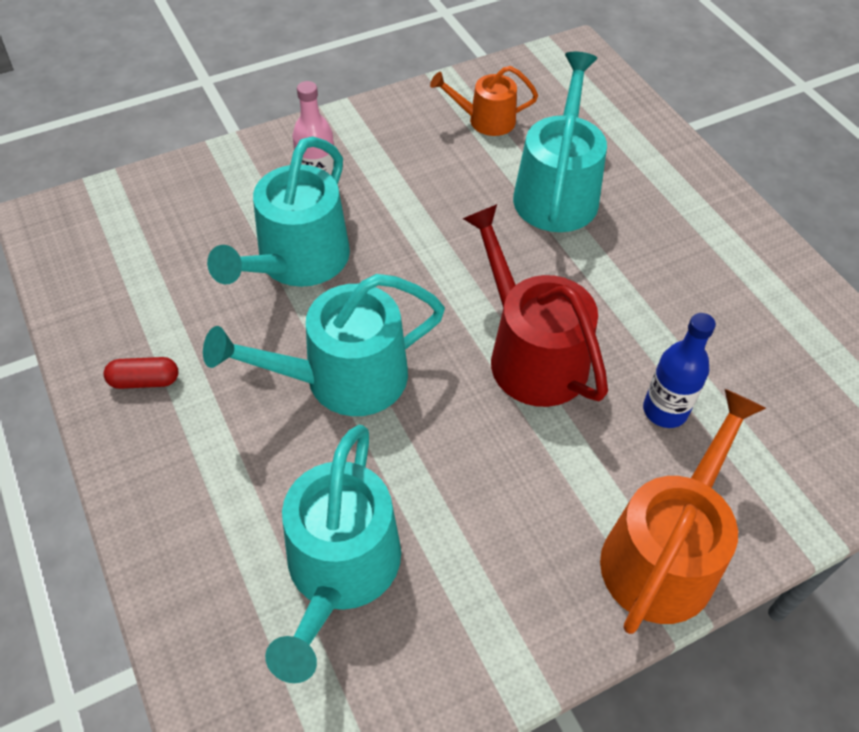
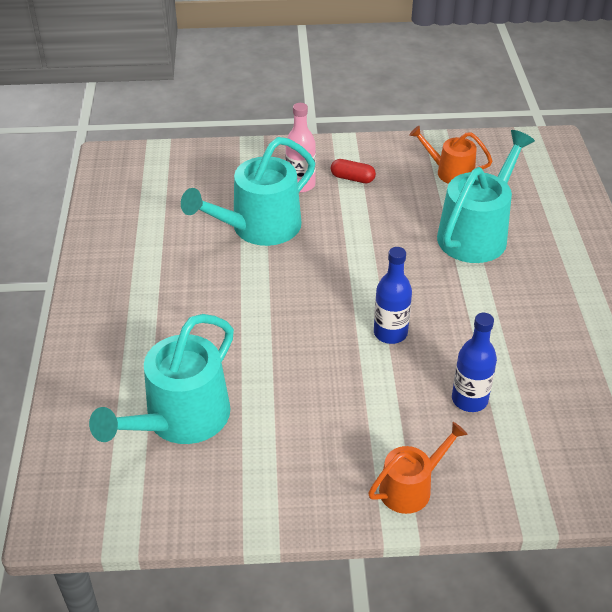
camera: 25 degrees right, 10 degrees down
(144, 381) = (120, 270): red capsule -> red capsule (352, 178)
(343, 378) = (248, 308): turquoise watering can -> none
(531, 354) = (390, 333): red watering can -> blue bottle
(664, 553) = (410, 487): orange watering can -> orange watering can, size x0.58

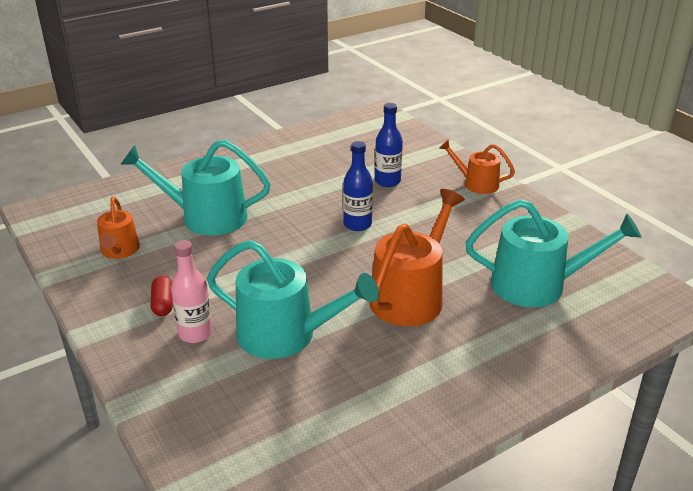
camera: 120 degrees left, 10 degrees down
(244, 318) = (410, 296): none -> orange watering can

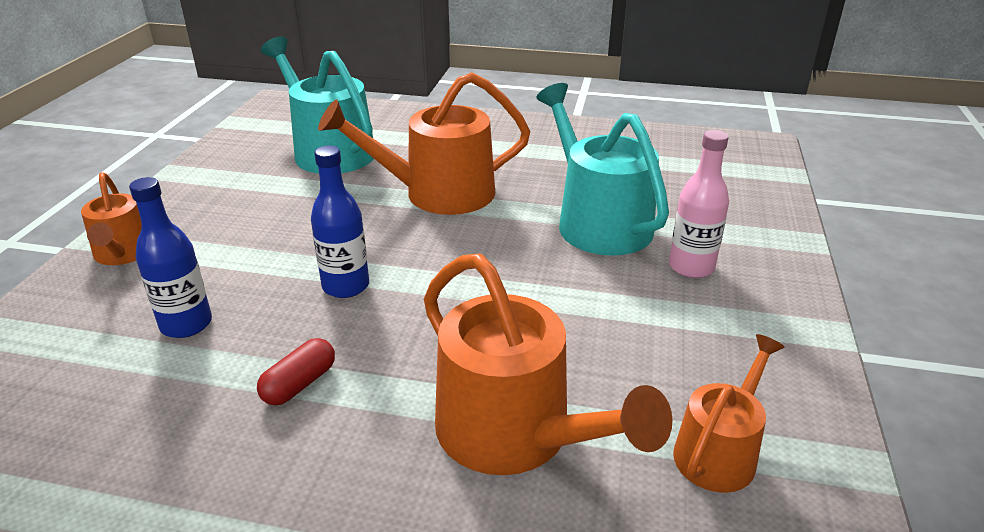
camera: 135 degrees left, 0 degrees up
(163, 304) = (705, 319): red capsule -> red capsule (299, 384)
(206, 217) = (514, 434): turquoise watering can -> orange watering can

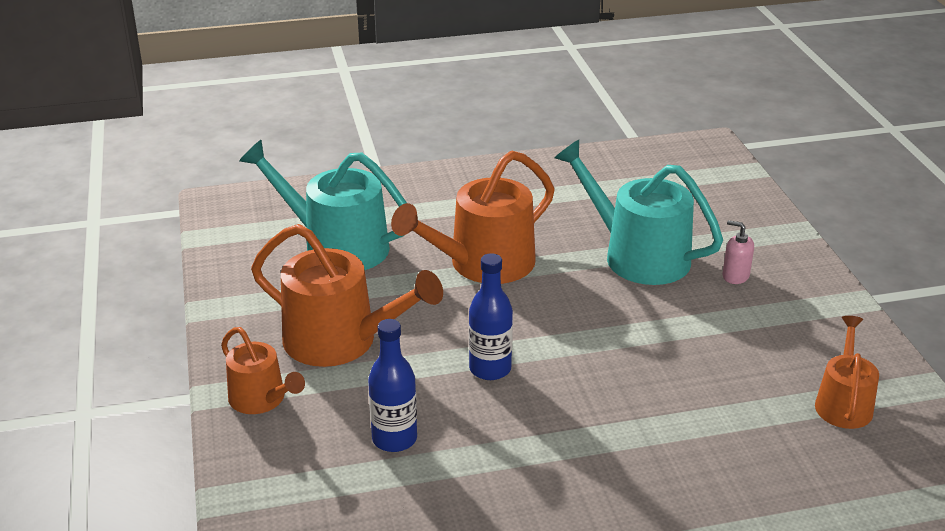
camera: 25 degrees left, 0 degrees up
(299, 384) = (534, 452): red capsule -> none
(514, 434) = (712, 435): orange watering can -> orange watering can (340, 341)
(691, 267) = (735, 276): pink bottle -> pink soap dispenser

